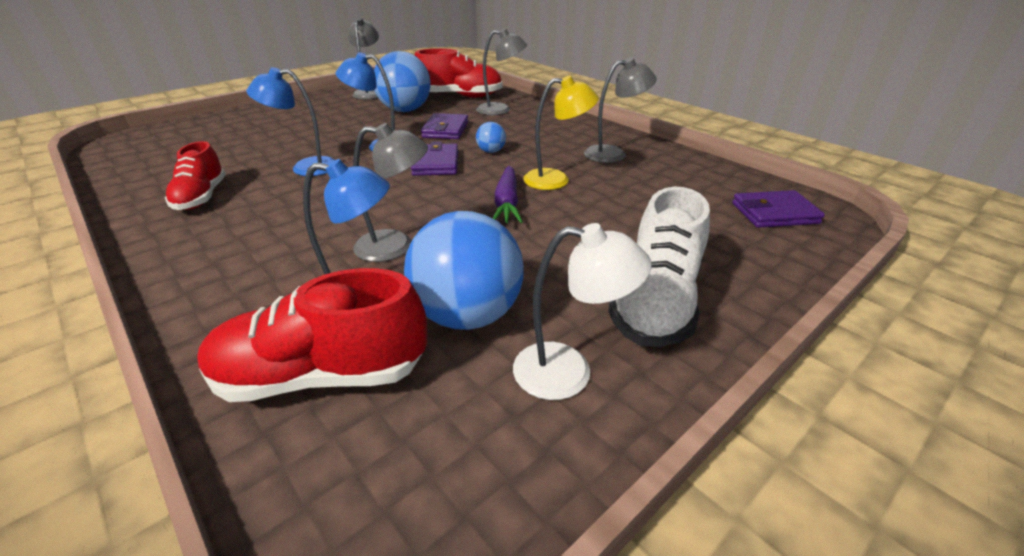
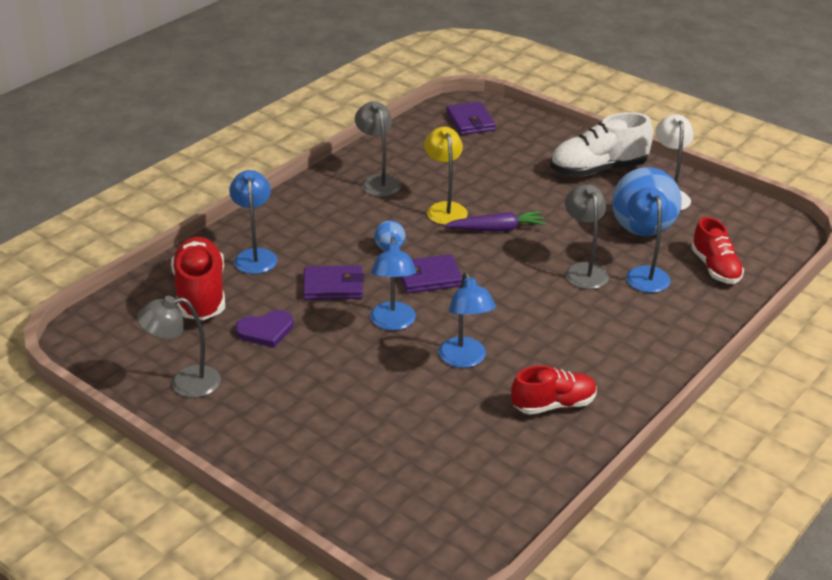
camera: 100 degrees left, 0 degrees up
(322, 375) = (715, 268): red shoe -> red shoe, size x0.66
(405, 110) = (266, 331): blue ball -> purple heart
(501, 110) = (255, 256): grey lamp -> blue lamp
(656, 302) = (598, 170): white shoe -> white shoe turned 150 degrees clockwise

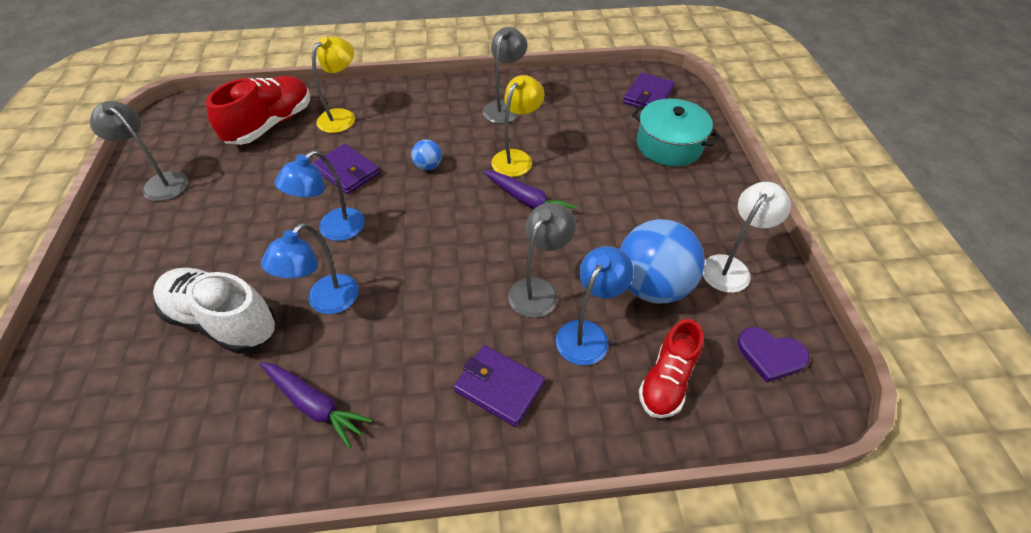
camera: 45 degrees right, 15 degrees up
(255, 256) = (342, 116): blue lamp -> yellow lamp
(266, 331) = (258, 177): purple heart -> purple heart (770, 355)
(429, 277) = (416, 209): purple wallet -> purple wallet (499, 387)
(533, 146) = (669, 145): none -> turquoise pot
(553, 405) = (315, 405): red shoe -> purple carrot
(598, 170) = (696, 199): white shoe -> white shoe (223, 321)

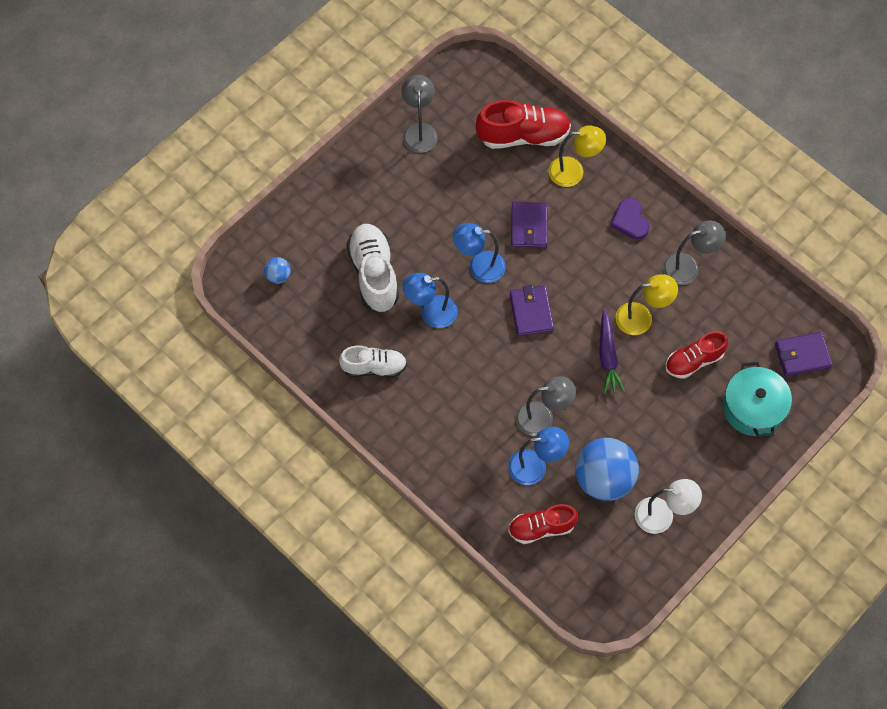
camera: 50 degrees right, 15 degrees up
(315, 405) = (374, 367): purple carrot -> white shoe
(428, 166) = (580, 270): blue ball -> blue ball (278, 276)
(499, 387) = (461, 446): purple wallet -> purple wallet (531, 312)
(590, 152) = (693, 361): none -> red shoe
(770, 355) = (609, 573): purple heart -> purple heart (630, 220)

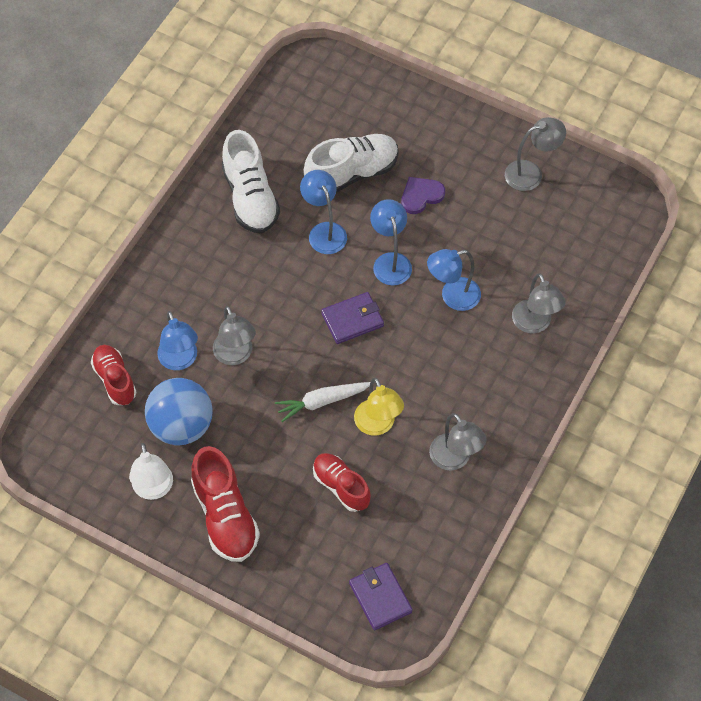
camera: 75 degrees right, 5 degrees down
(278, 276) = (325, 96): blue ball -> none
(374, 367) = (250, 197): white shoe -> white shoe, size x1.52
(523, 136) = (561, 267): red shoe -> red shoe (225, 516)
(529, 226) = (452, 296): purple wallet -> blue lamp
(574, 171) = (534, 324): yellow lamp -> grey lamp
(608, 356) = (322, 402): purple carrot -> white carrot
(630, 220) = (493, 390): purple heart -> purple heart (421, 196)
(753, 408) = (301, 557): turquoise pot -> none

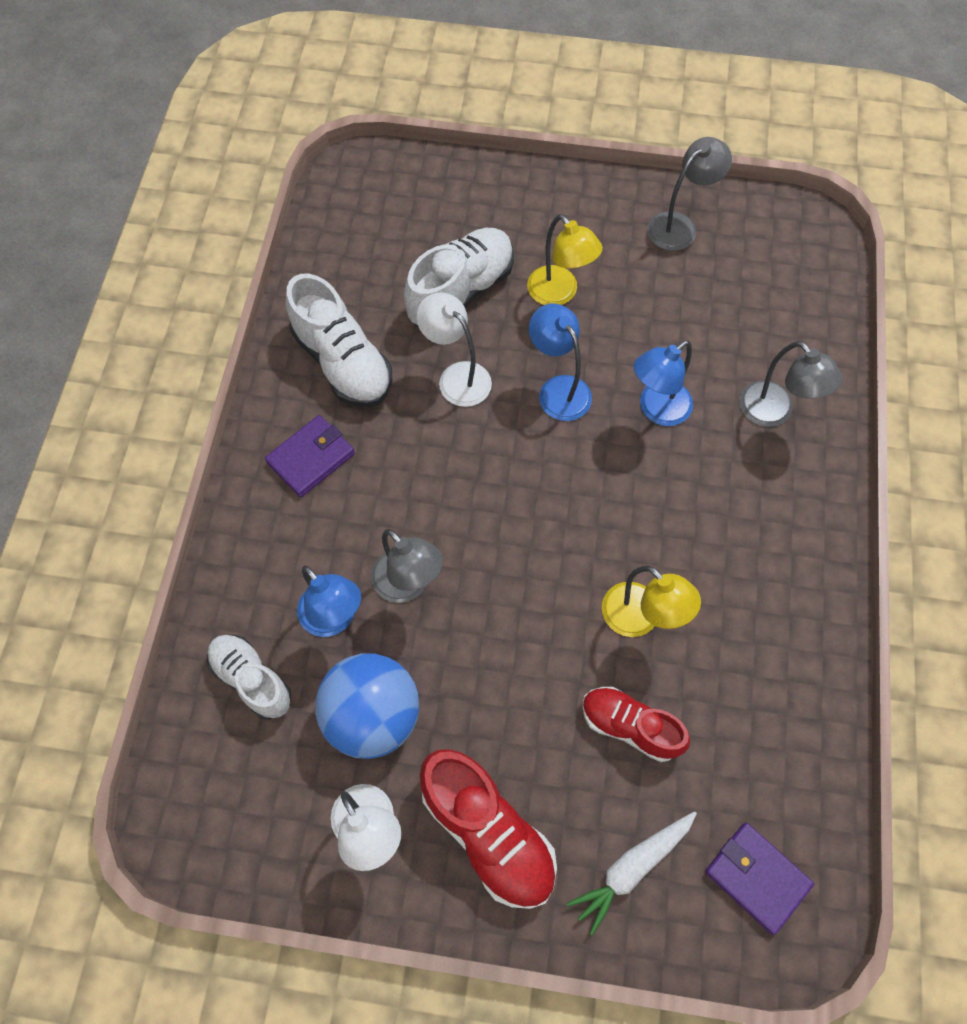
camera: 20 degrees left, 5 degrees up
(115, 380) = (252, 679): red shoe -> white shoe
(322, 402) = (552, 611): white carrot -> white carrot (631, 868)
(324, 231) = (457, 376): blue lamp -> white lamp
(352, 320) = (543, 483): purple wallet -> purple wallet (311, 458)
(421, 196) = (559, 294): purple heart -> yellow lamp
(455, 459) = (761, 631): grey lamp -> none

